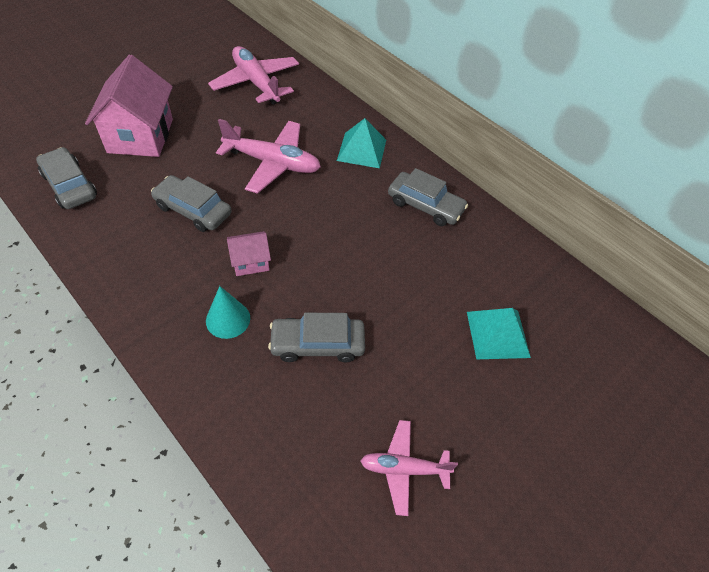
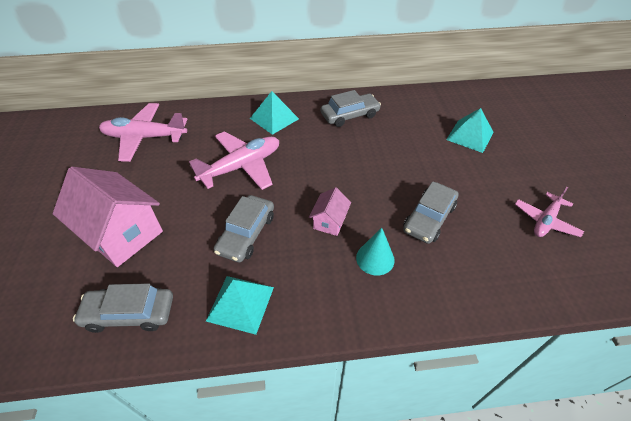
camera: 50 degrees left, 5 degrees down
(116, 246) = (240, 303): none -> turquoise pyramid
(193, 210) = (246, 234): grey car -> grey car turned 45 degrees counterclockwise

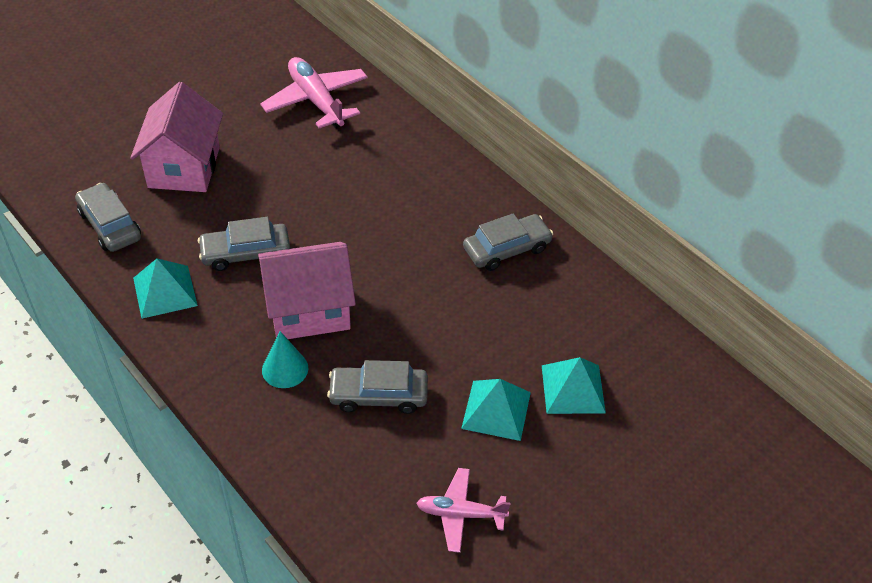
camera: 55 degrees right, 0 degrees up
(241, 167) = (334, 199): pink plane -> none
(274, 118) = (438, 183): turquoise pyramid -> turquoise pyramid (496, 410)
(329, 221) = (309, 310): pink house -> pink house, size x2.05
(350, 115) = (507, 249): grey car -> grey car turned 60 degrees counterclockwise

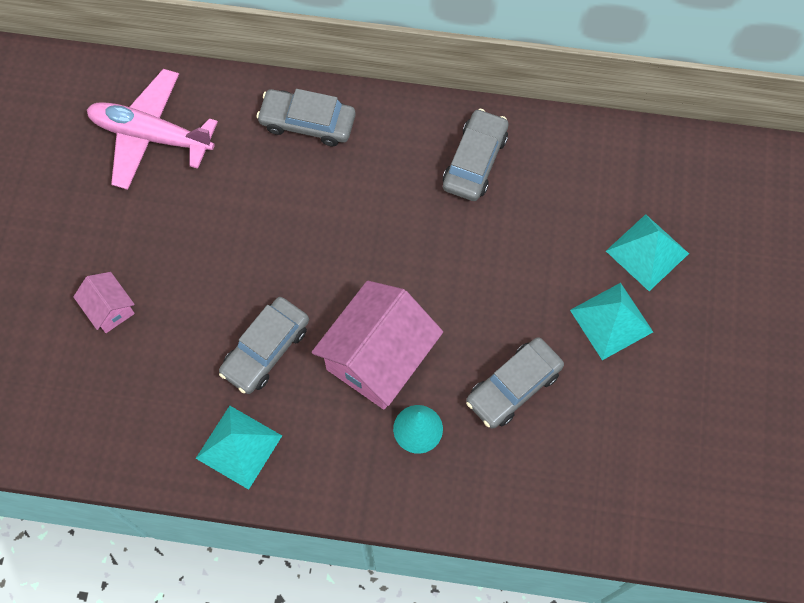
camera: 40 degrees left, 20 degrees up
(110, 225) = (112, 426): grey car -> grey car (307, 122)
(184, 167) = (110, 309): pink house -> pink house, size x0.49
(460, 514) = (671, 431): pink plane -> none

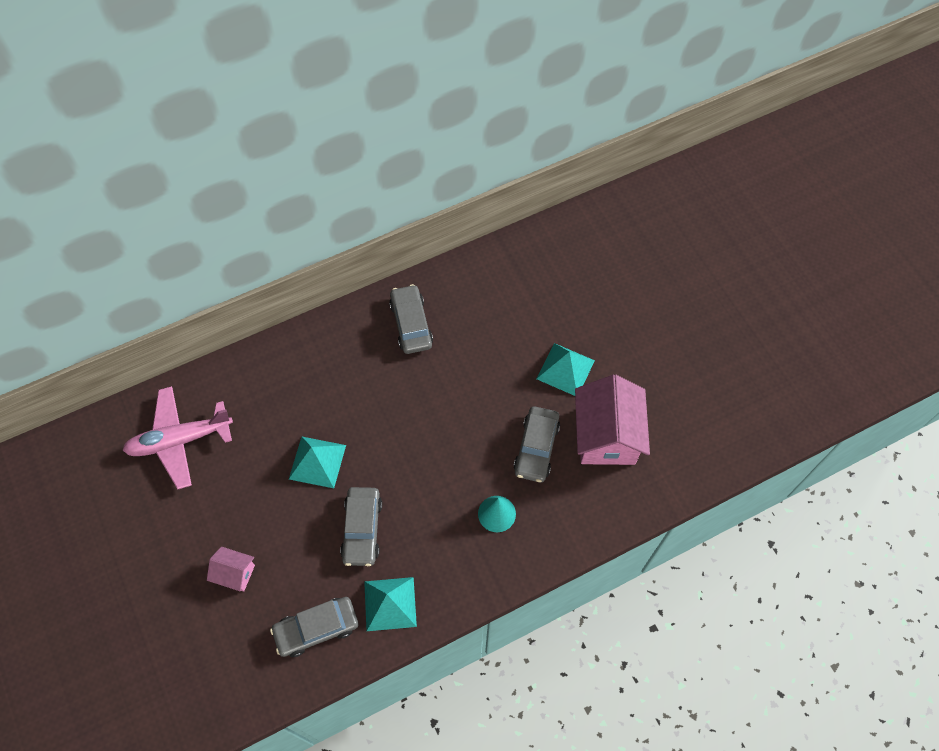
camera: 35 degrees left, 5 degrees down
(307, 122) = (283, 366): grey car -> grey car (316, 628)
(378, 358) = (439, 486): pink house -> pink house (606, 436)
(647, 252) = (556, 314): turquoise pyramid -> turquoise pyramid (317, 462)

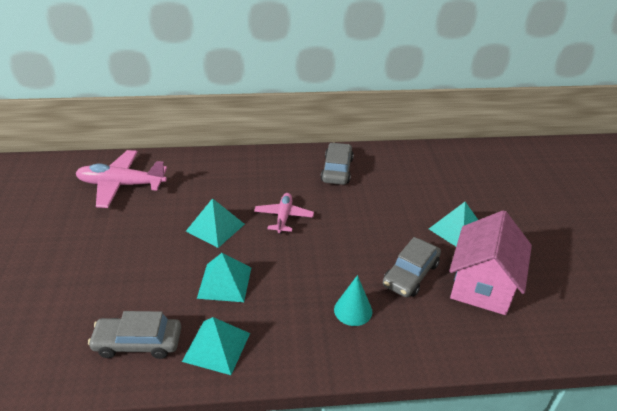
camera: 20 degrees right, 25 degrees down
(235, 573) = (99, 278): pink house -> none
(362, 529) = (224, 282): grey car -> turquoise pyramid
(382, 419) = (284, 217): none -> pink plane

